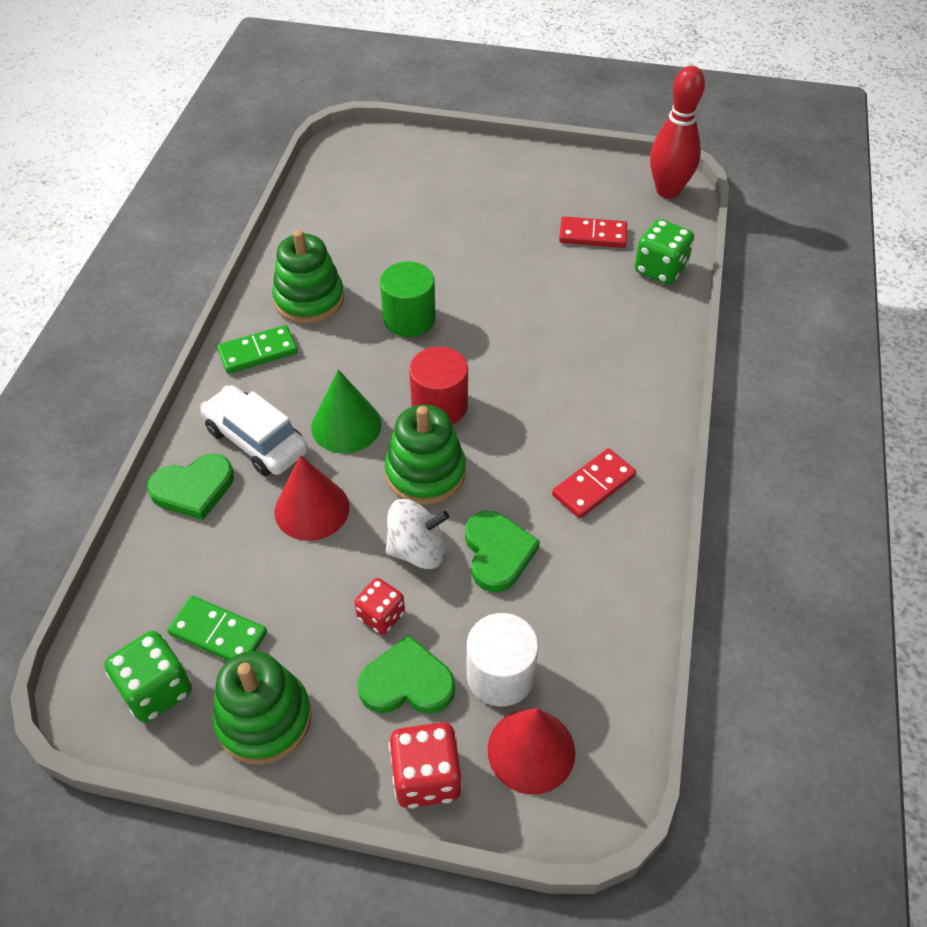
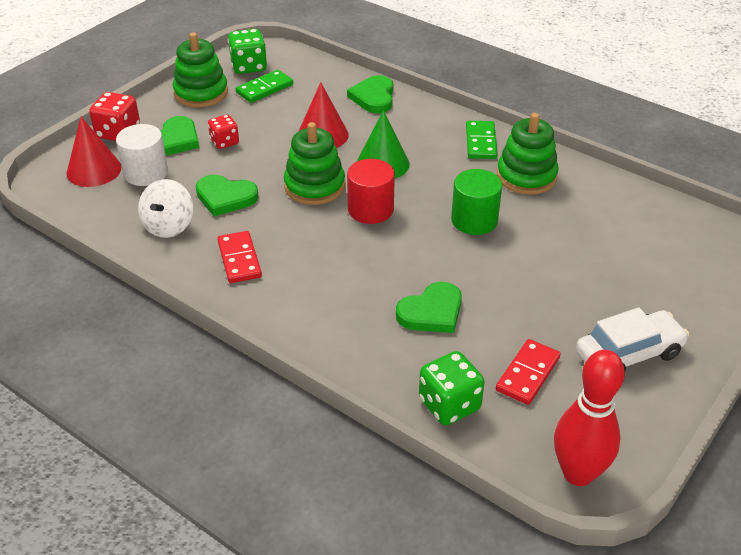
camera: 115 degrees right, 10 degrees down
(256, 440) = (396, 126): white car -> white car (628, 354)
(417, 550) = (257, 166): white spinning top -> white spinning top (169, 226)
(563, 310) = (431, 312): none -> green heart

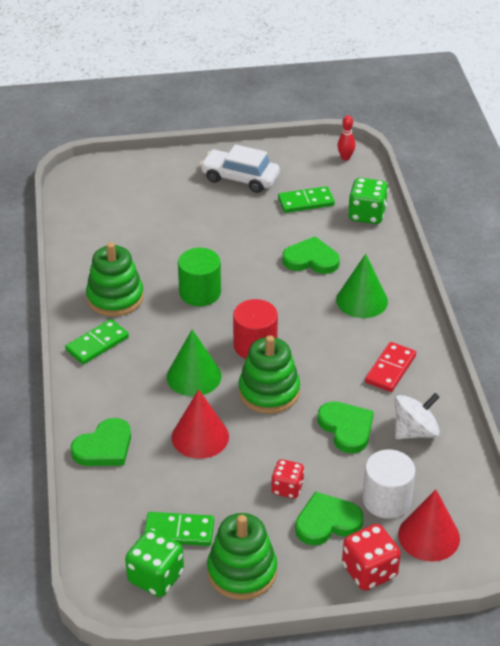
camera: 135 degrees left, 0 degrees up
(335, 303) = (362, 300): none -> green cone
(527, 374) = (306, 202): red domino -> green domino
(578, 473) = (345, 158): red bowling pin -> red bowling pin, size x0.47

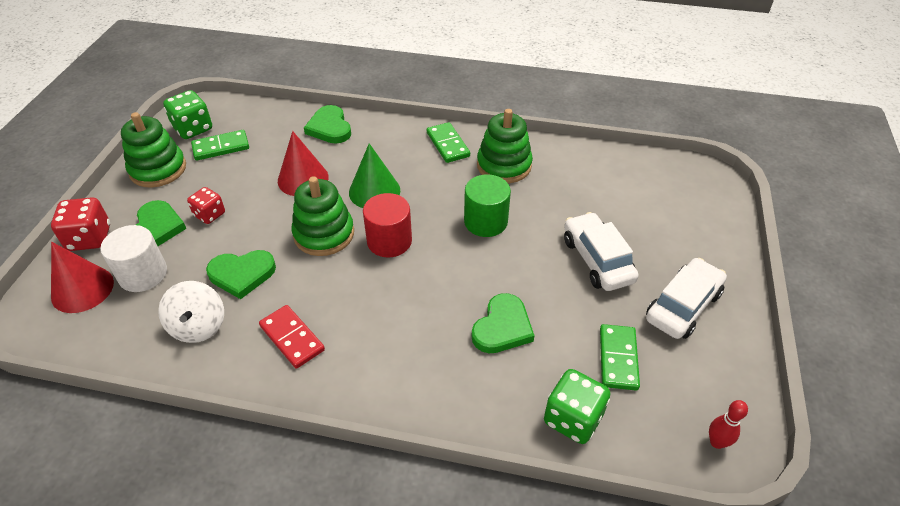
camera: 110 degrees right, 5 degrees up
(179, 531) = (221, 147): green domino -> green domino turned 45 degrees clockwise
(214, 223) = (597, 260): none -> white car
(362, 300) = (410, 352): green cone -> none

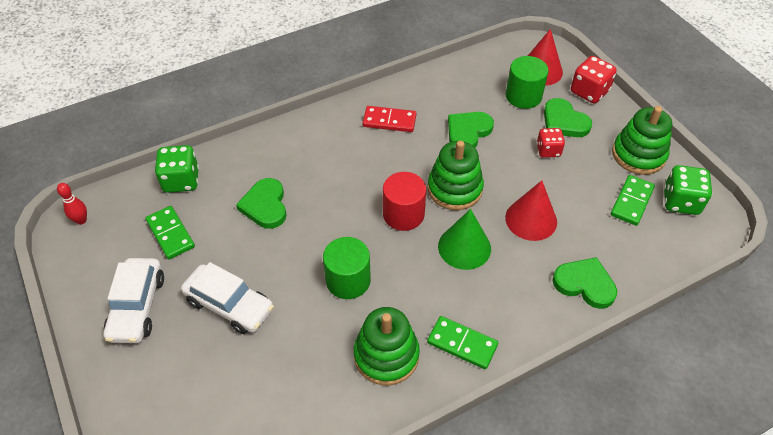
camera: 140 degrees right, 5 degrees up
(143, 274) = (523, 96): white cylinder -> green cylinder
(198, 326) = (449, 95): white spinning top -> none

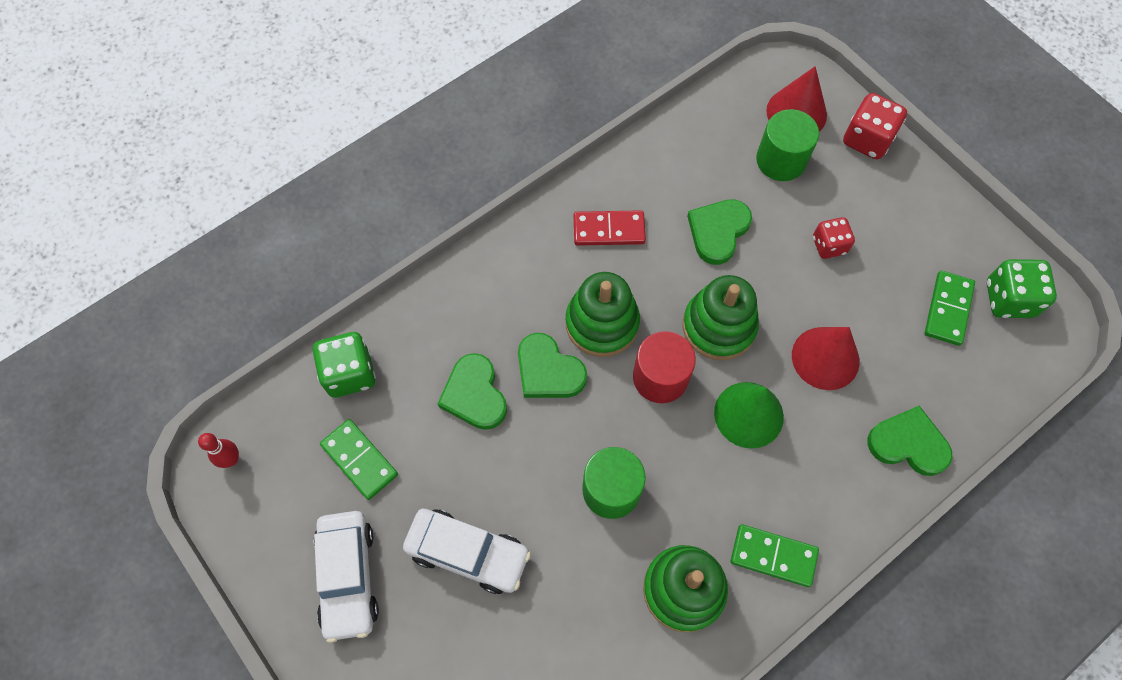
camera: 10 degrees left, 15 degrees up
(564, 121) = (841, 194): green heart -> green heart (548, 370)
(638, 155) = (946, 234): green stacking toy -> green stacking toy (602, 323)

